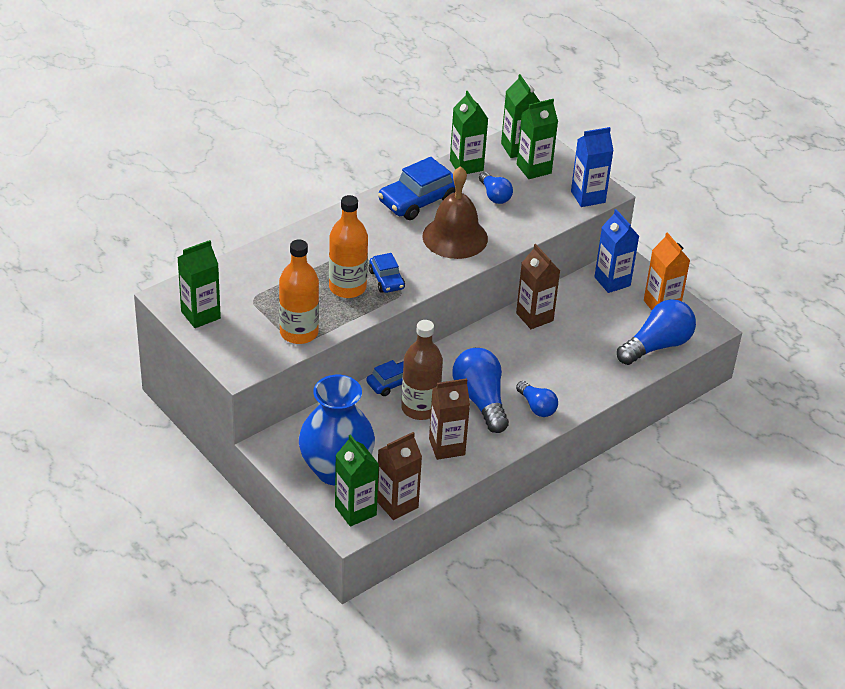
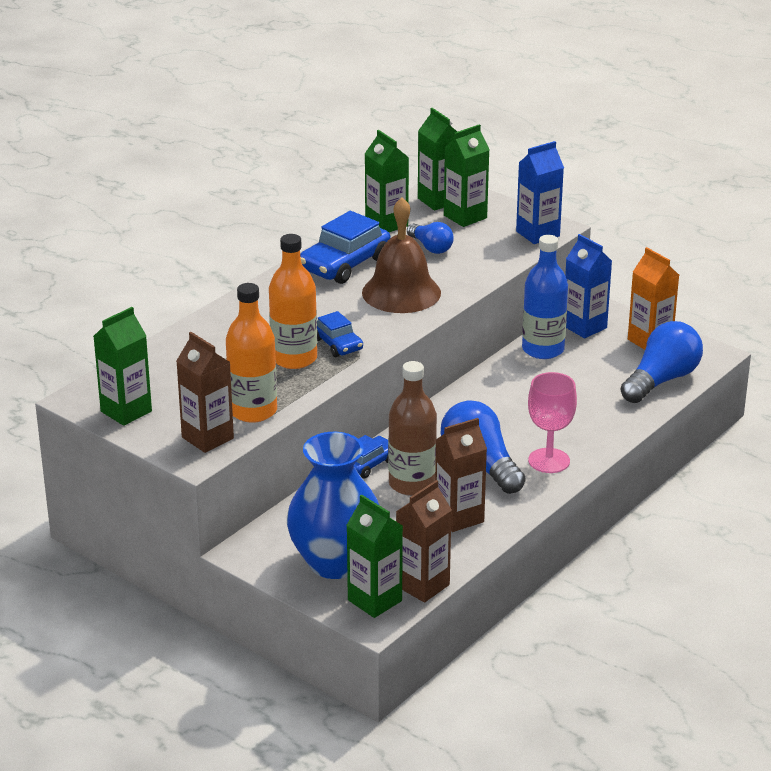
camera: 10 degrees left, 10 degrees down
(534, 317) = (510, 374): brown carton -> brown carton (207, 438)
(537, 407) = (549, 461): blue light bulb -> pink goblet
(570, 298) = (543, 349): none -> blue bottle

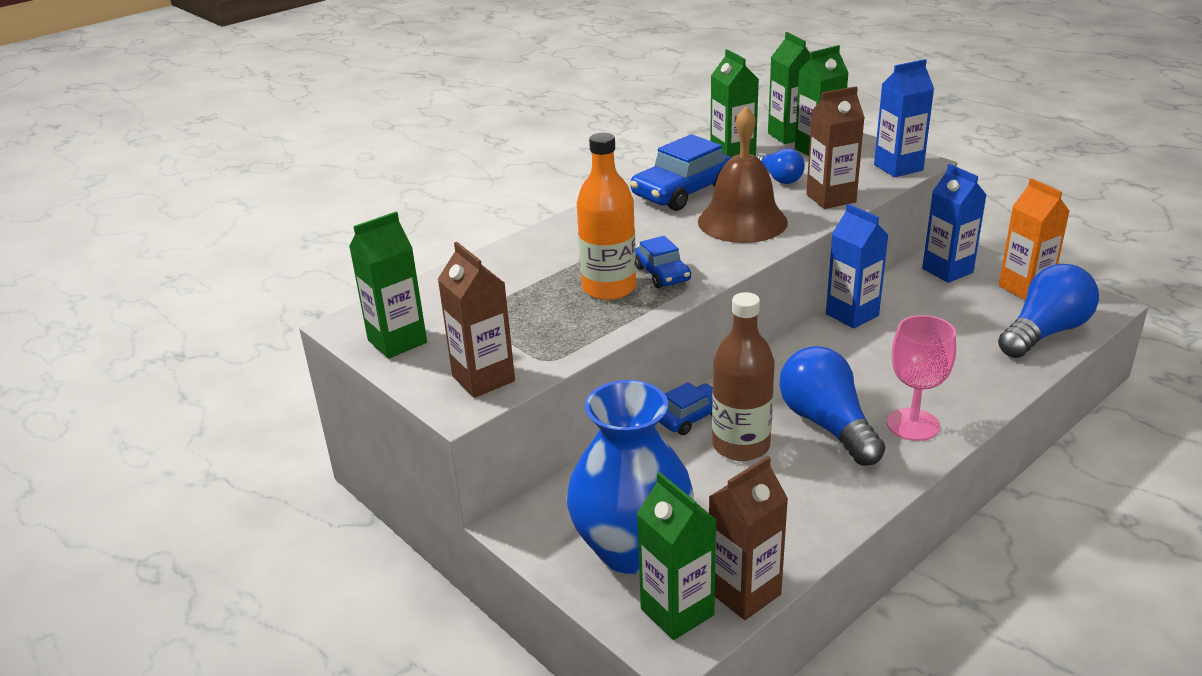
camera: 10 degrees right, 0 degrees up
(253, 411) = (547, 348): orange bottle -> none
(459, 517) = (798, 494): brown carton -> brown carton (831, 198)
(500, 371) = (852, 315): none -> blue carton
(543, 349) = (901, 293): blue bottle -> none

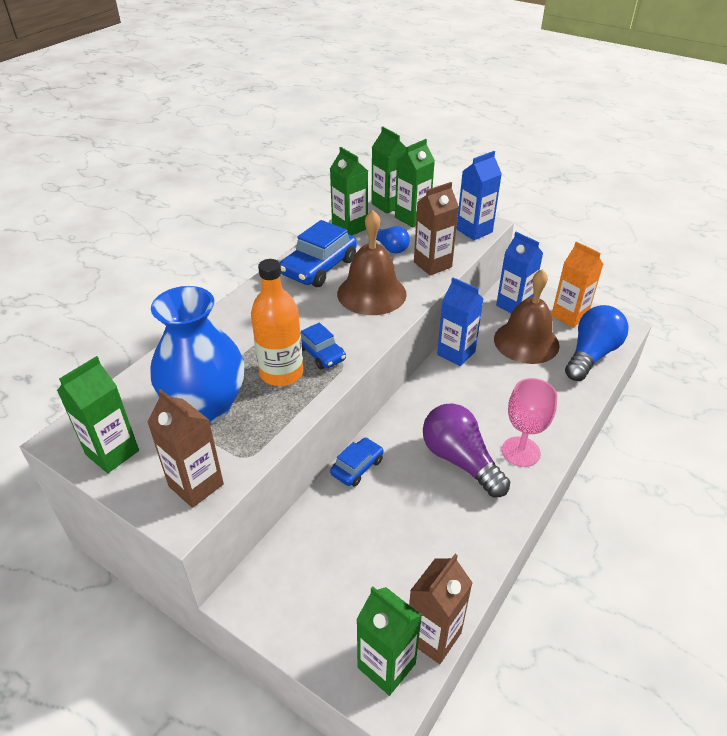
camera: 15 degrees left, 10 degrees up
(632, 549) = (338, 607): blue vase -> blue vase (206, 406)
(741, 445) = (401, 489): brown bottle -> none
(827, 424) = (460, 460): blue light bulb -> purple light bulb
(954, 311) = (526, 342): none -> brown bell

